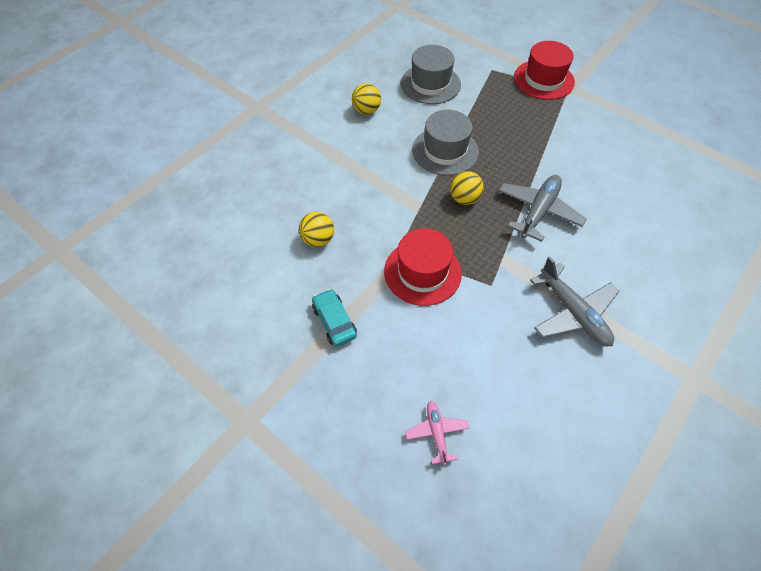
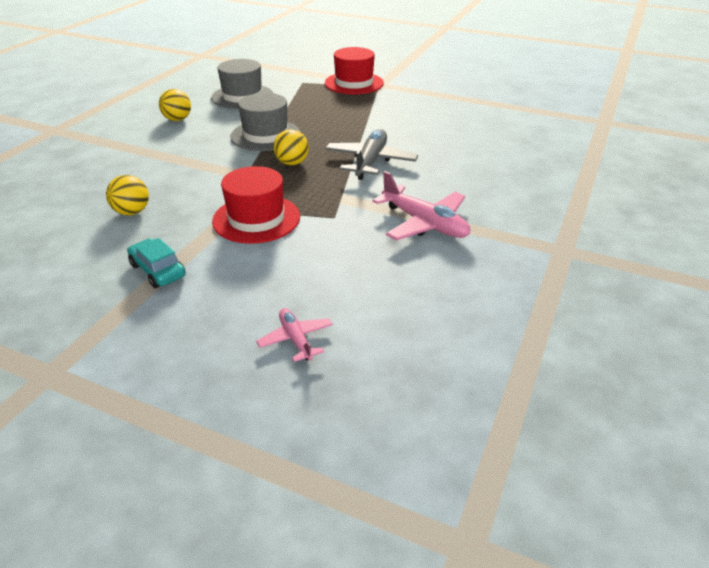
camera: 15 degrees left, 20 degrees down
(573, 312) = (424, 223): grey plane -> pink plane

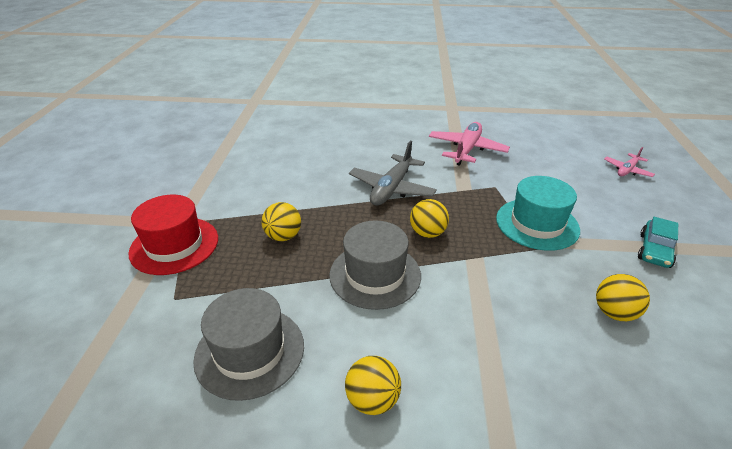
camera: 110 degrees left, 0 degrees up
(256, 219) = (537, 224): red hat -> turquoise hat
(335, 113) = (283, 236): none -> yellow ball
(370, 162) = (392, 188): grey plane -> grey plane turned 60 degrees counterclockwise

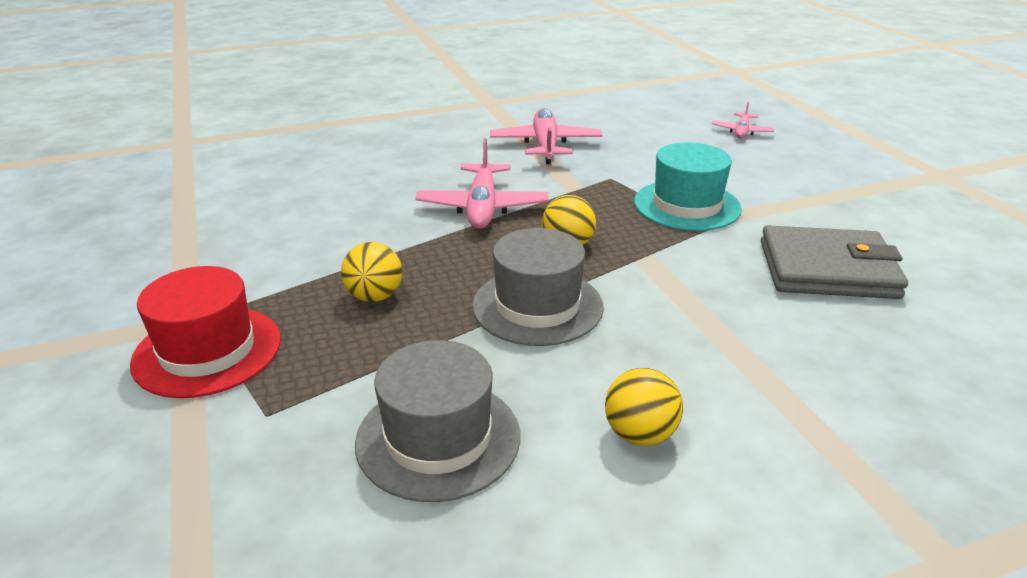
camera: 25 degrees left, 5 degrees down
(392, 188) = (482, 207): grey plane -> pink plane
(614, 313) = (827, 269): yellow ball -> grey wallet
(654, 250) = (823, 202): turquoise car -> none

